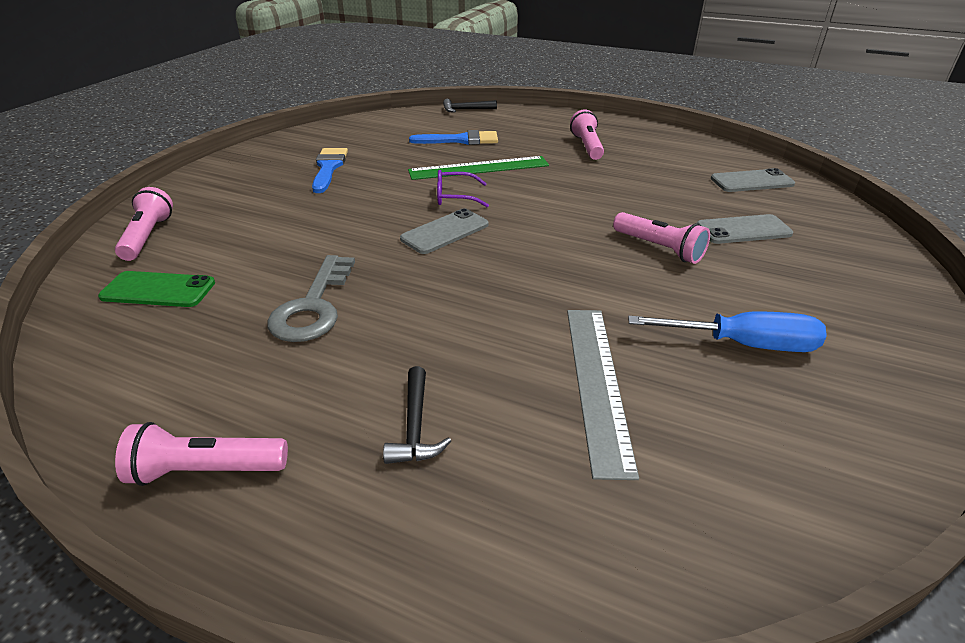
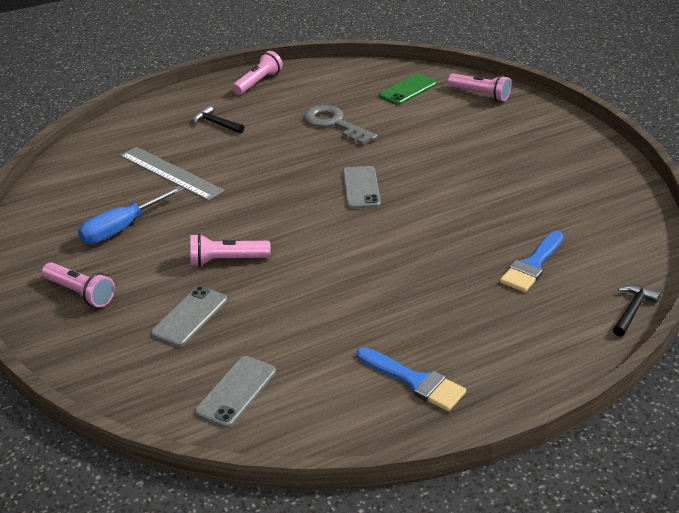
camera: 130 degrees right, 0 degrees up
(328, 168) = (531, 176): blue brush -> blue brush (415, 381)
(455, 197) = (409, 212): purple glasses -> none
(479, 168) = (451, 246): green ruler -> none
(587, 146) = (432, 338): pink flashlight -> pink flashlight (80, 293)

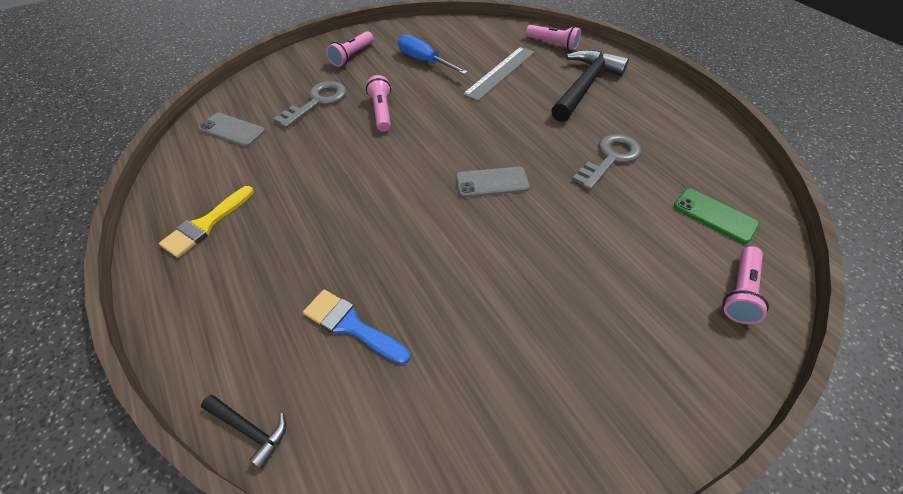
camera: 85 degrees right, 15 degrees up
(190, 316) = (317, 102): grey phone -> grey key
(216, 124) = (584, 86): black hammer -> black hammer, size x2.22
(258, 82) = (673, 102): pink flashlight -> pink flashlight (553, 44)
(415, 381) = (206, 224): blue brush -> yellow brush

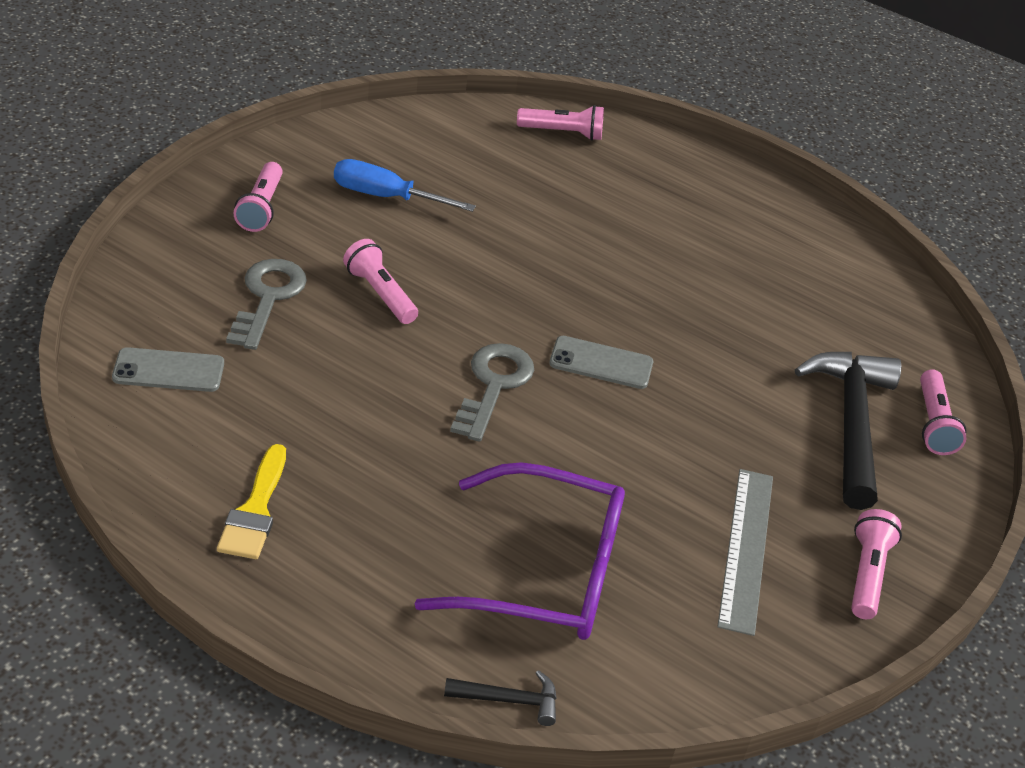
camera: 30 degrees left, 10 degrees down
(351, 325) = (544, 572): blue brush -> purple glasses
(492, 182) = (601, 363): grey phone -> grey phone turned 45 degrees clockwise
(500, 72) = (513, 196): grey ruler -> grey ruler (746, 549)
(584, 86) = (644, 197): black hammer -> black hammer (851, 424)
(610, 158) = (729, 298): grey key -> grey key (493, 385)
(617, 415) = (867, 574): none -> pink flashlight
(714, 215) = (877, 344): green phone -> none

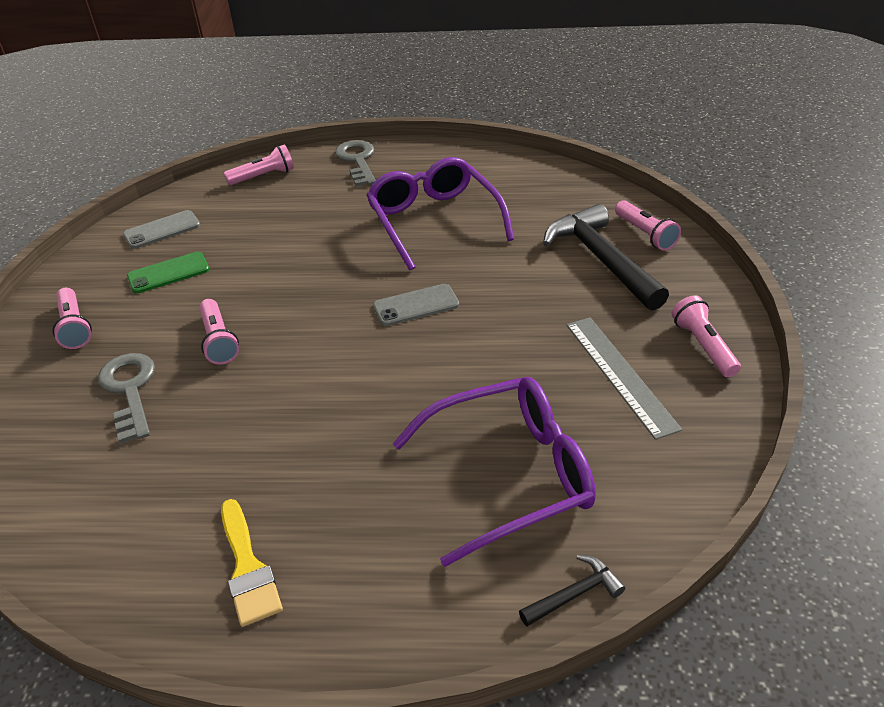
camera: 25 degrees left, 0 degrees up
(168, 370) = (84, 494): grey phone -> grey phone (162, 230)
(380, 294) = (218, 341): pink flashlight -> pink flashlight turned 135 degrees counterclockwise
(385, 196) = (168, 273): blue screwdriver -> green phone
(493, 385) = (356, 360): grey key -> grey key (357, 161)
(704, 282) = (434, 221): none -> purple glasses

